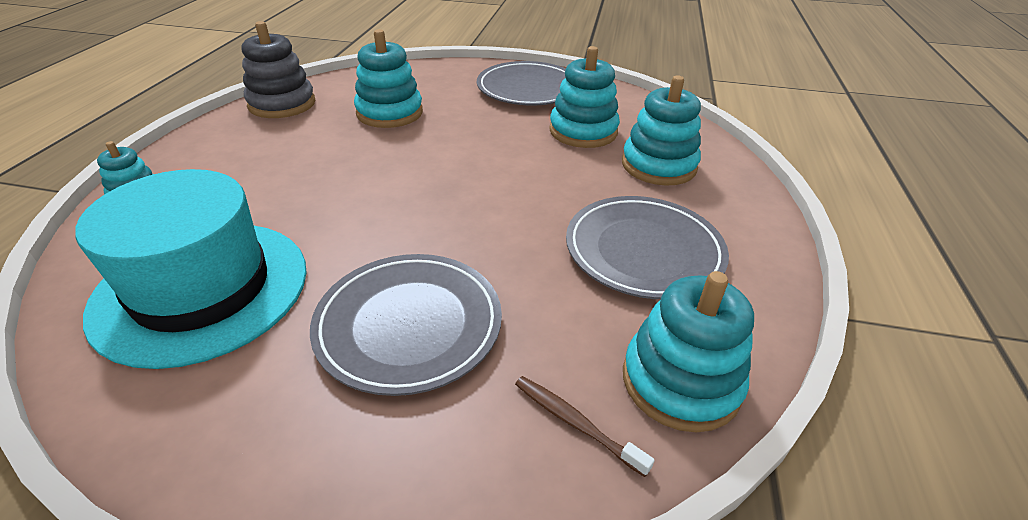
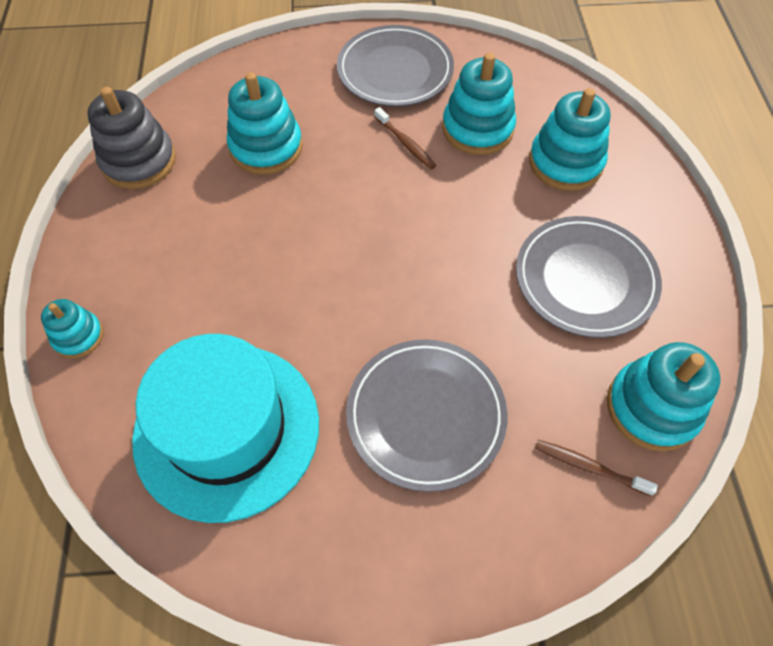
camera: 15 degrees left, 20 degrees up
(512, 129) = (406, 143): none -> brown toothbrush

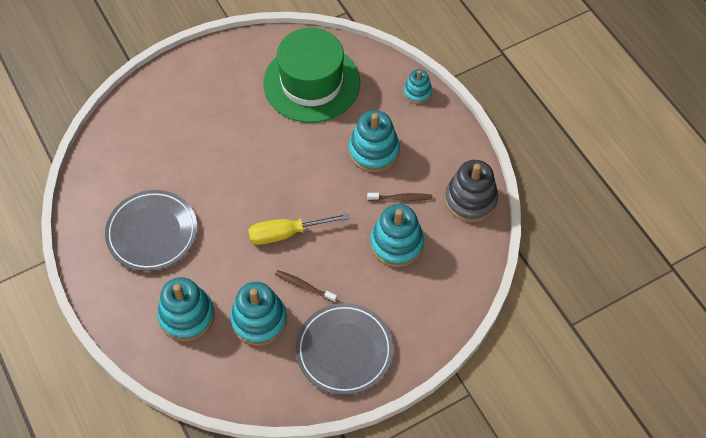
camera: 155 degrees right, 0 degrees up
(227, 429) = (311, 83): turquoise hat -> green hat
(397, 209) = (286, 233): none -> yellow screwdriver
(426, 415) = (216, 125): grey plate -> none
(589, 467) = (127, 133): brown toothbrush -> brown toothbrush (401, 198)
(652, 407) = (99, 173): turquoise stacking toy -> turquoise stacking toy (374, 151)

